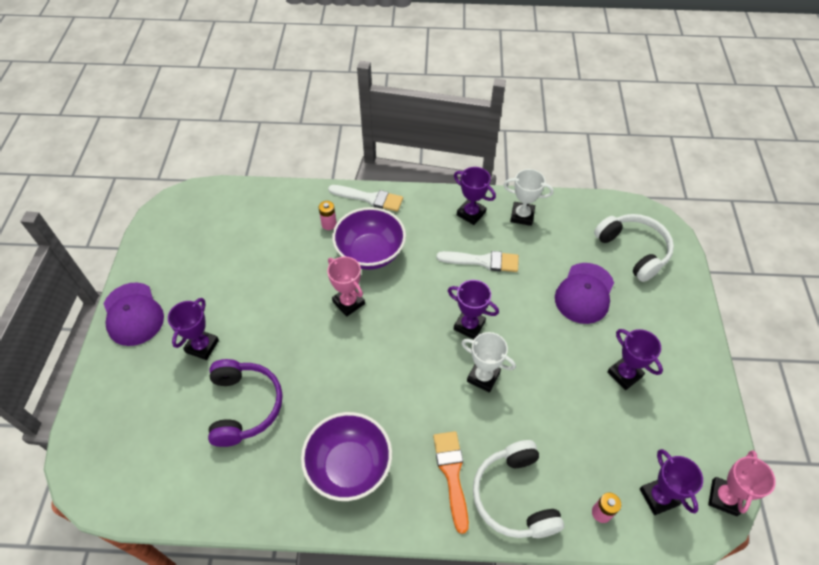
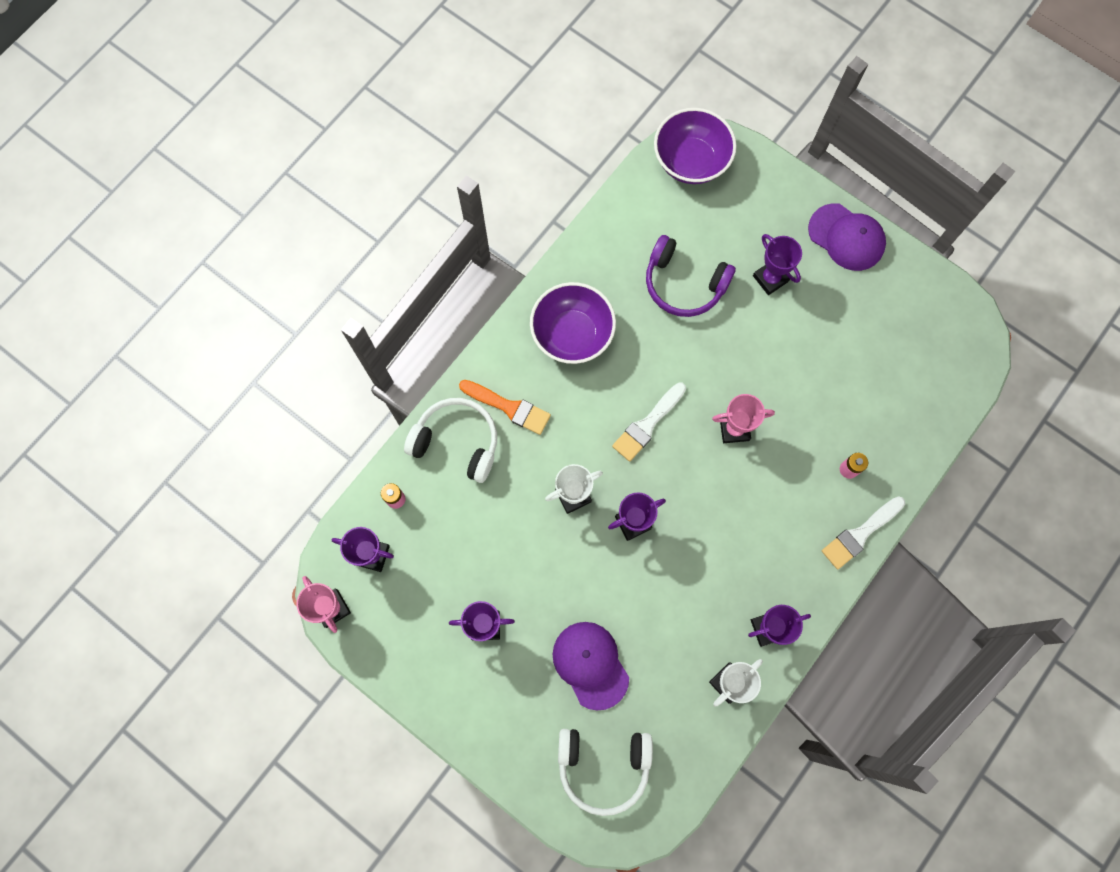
camera: 125 degrees right, 20 degrees up
(133, 314) = (846, 237): purple cap -> purple cap turned 150 degrees counterclockwise
(370, 253) = (782, 487): purple bowl -> purple bowl (691, 161)
(483, 261) = (697, 593): white brush -> white brush (647, 424)

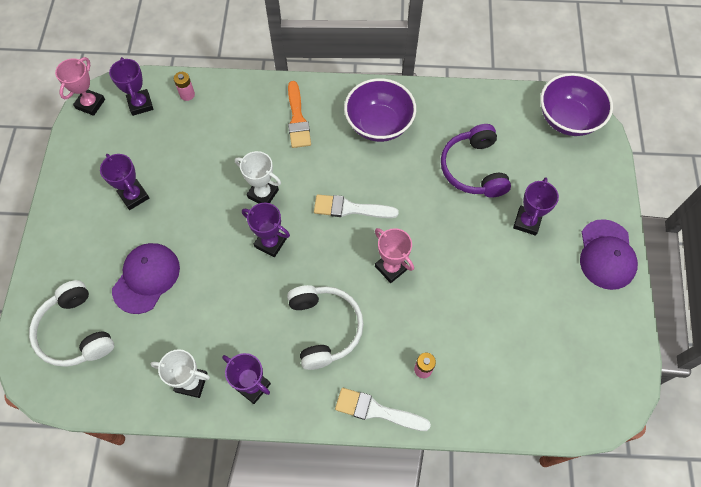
camera: 55 degrees right, 10 degrees down
(457, 442) = (250, 104): white headphones -> white headphones (324, 328)

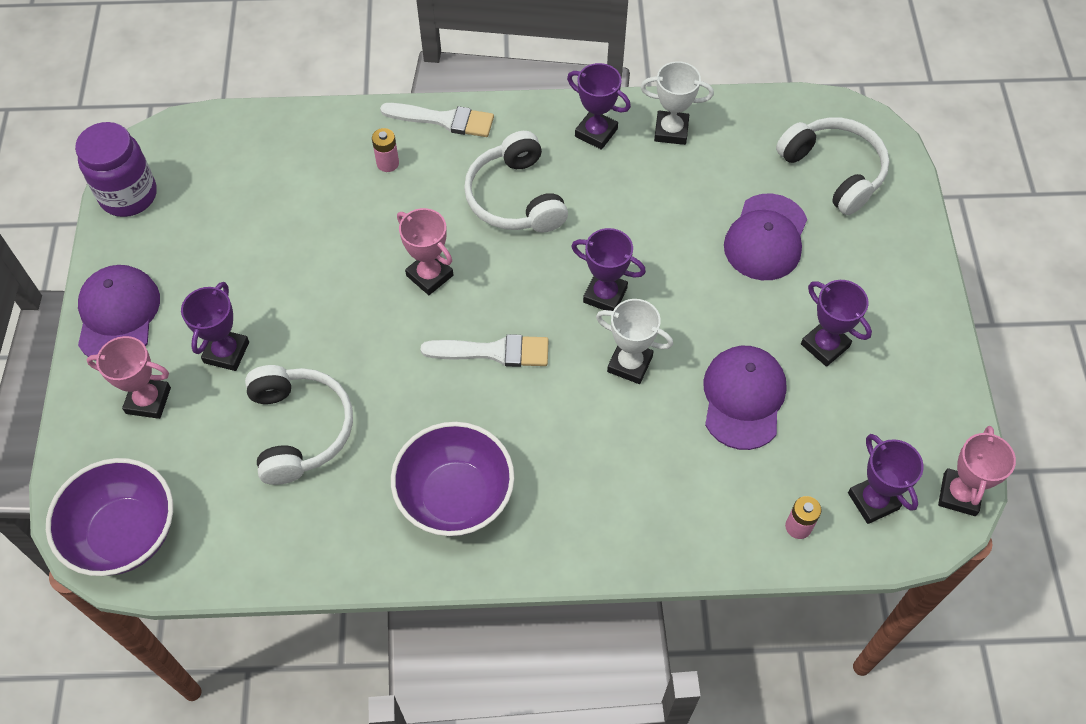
camera: 175 degrees right, 5 degrees down
(196, 167) = (743, 398): none -> purple cap
(297, 119) = (596, 495): orange brush -> none
(473, 169) = (299, 429): purple headphones -> white headphones
(572, 194) = (148, 400): none -> pink trophy
(624, 355) = (128, 195): none -> purple jar

